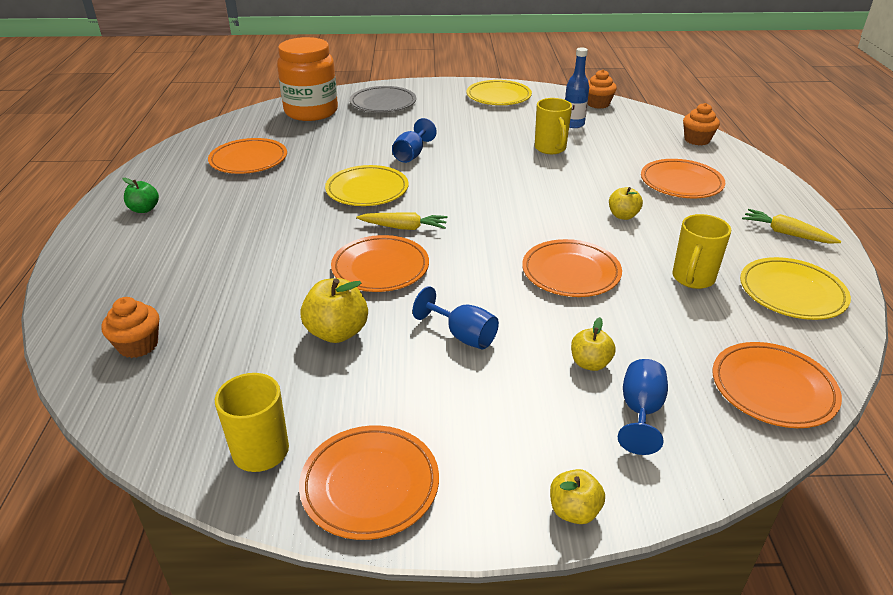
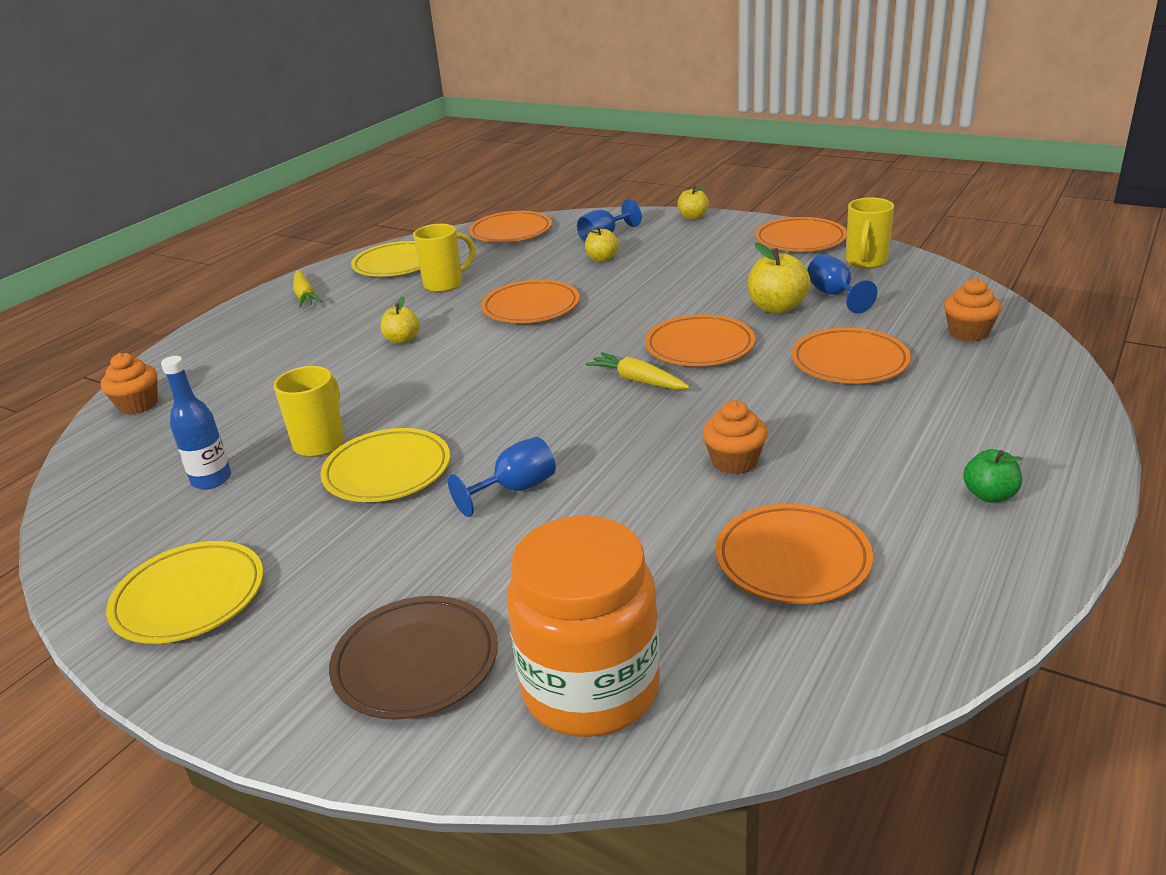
camera: 145 degrees left, 5 degrees down
(367, 190) = (638, 442): yellow plate -> yellow plate (387, 471)
(383, 103) = (416, 662): grey plate -> brown plate
(463, 336) = (674, 287): blue goblet -> blue goblet (834, 295)
(598, 104) = (93, 514): orange cupcake -> orange cupcake (734, 461)
(681, 183) = (280, 357): orange plate -> orange plate (849, 362)

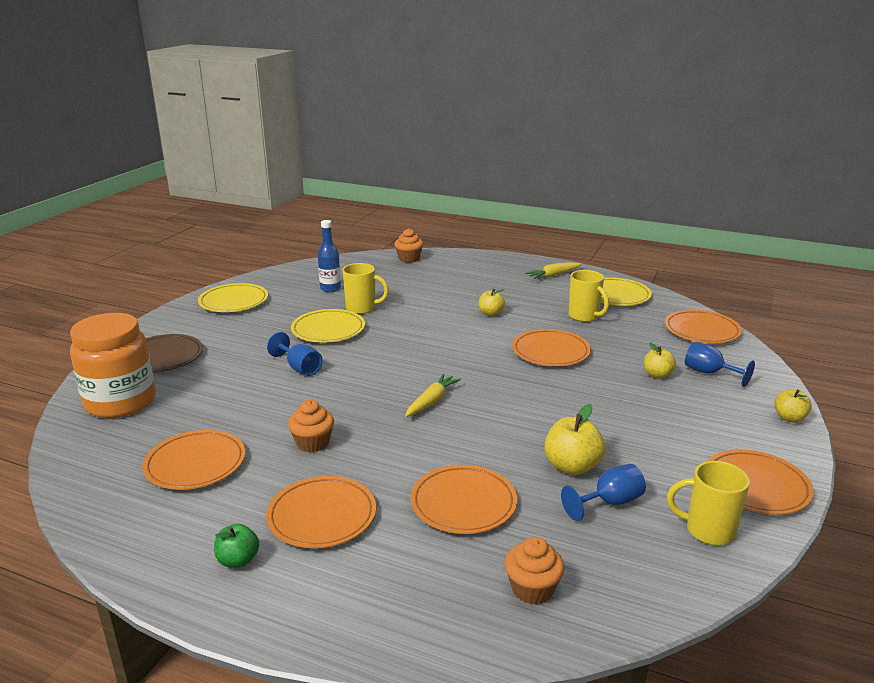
camera: 80 degrees right, 5 degrees down
(699, 346) = (489, 426): orange plate -> orange plate (322, 516)

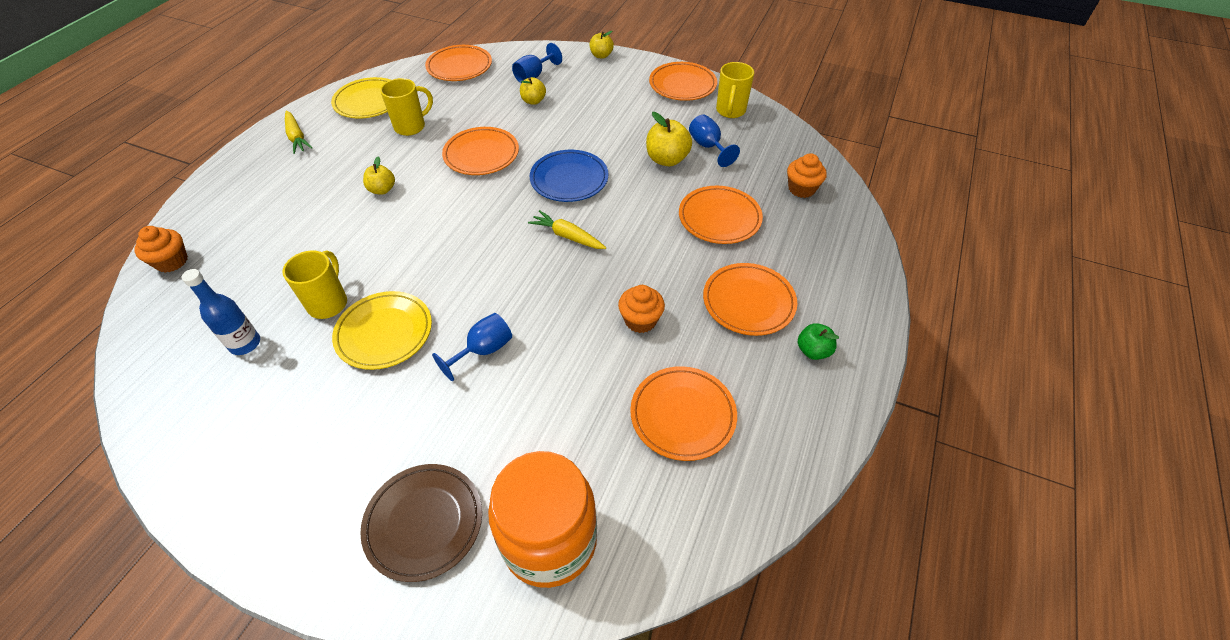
camera: 90 degrees left, 25 degrees up
(233, 302) = (244, 467): yellow plate -> none
(520, 400) = (569, 179): none -> blue plate

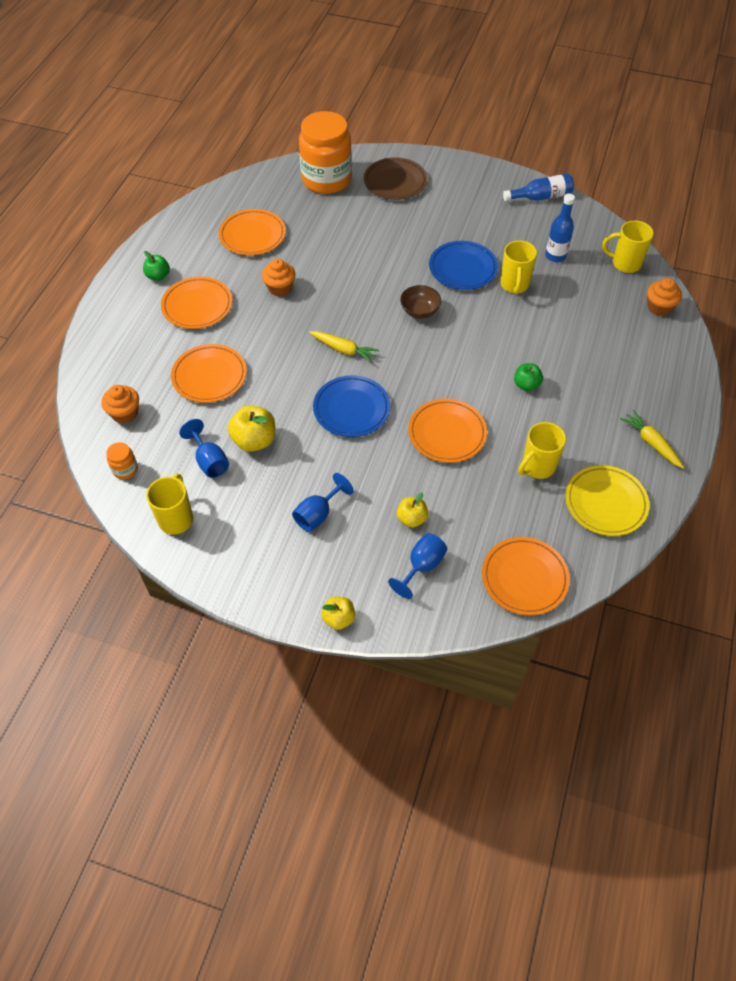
camera: 175 degrees right, 5 degrees up
(160, 324) = (625, 263): none -> yellow mug
(189, 462) = (541, 197): none -> blue bottle
(382, 190) = (526, 385): yellow apple -> green apple
(384, 333) = (463, 268): yellow plate -> blue plate
(465, 276) = (419, 311): none -> brown bowl
(483, 350) = (389, 262): blue goblet -> blue goblet (318, 514)
(682, 85) = (230, 563): orange plate -> none
(785, 145) = (125, 469): none -> orange jar

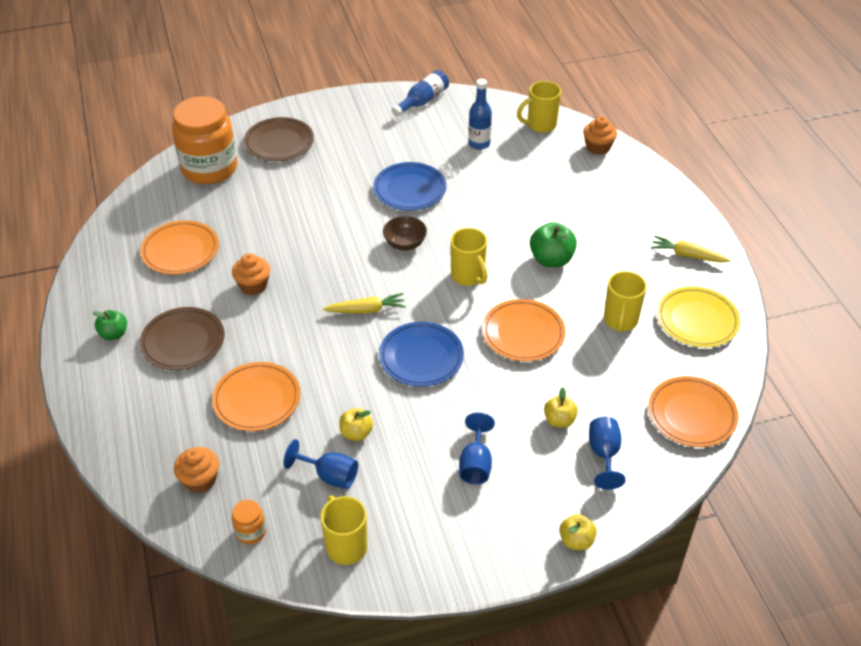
camera: 35 degrees left, 10 degrees down
(197, 306) = (183, 342): orange plate -> brown plate
(254, 440) = (356, 433): yellow apple -> yellow apple, size x0.63
(514, 285) = (466, 183): yellow mug -> yellow mug (468, 276)
(526, 385) = (551, 260): green apple -> green apple, size x1.58

